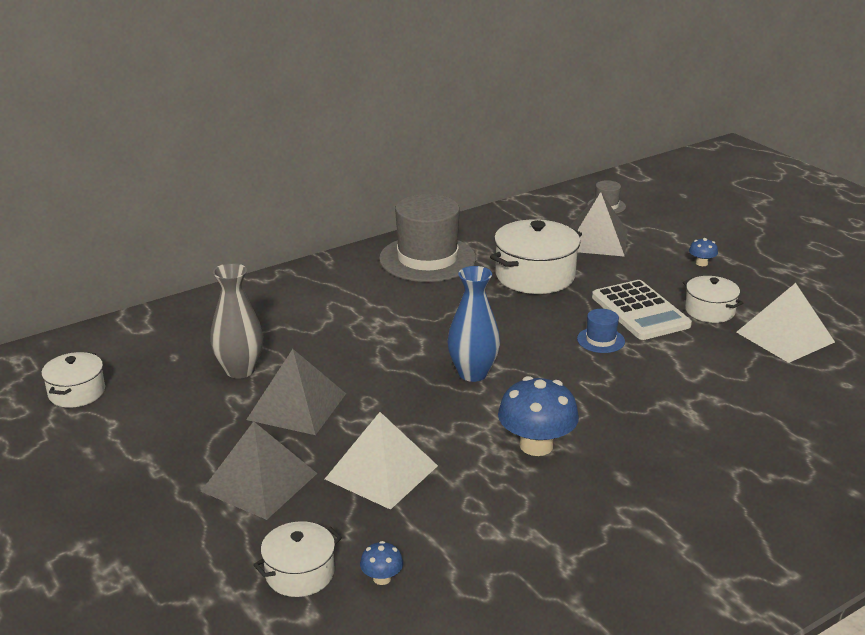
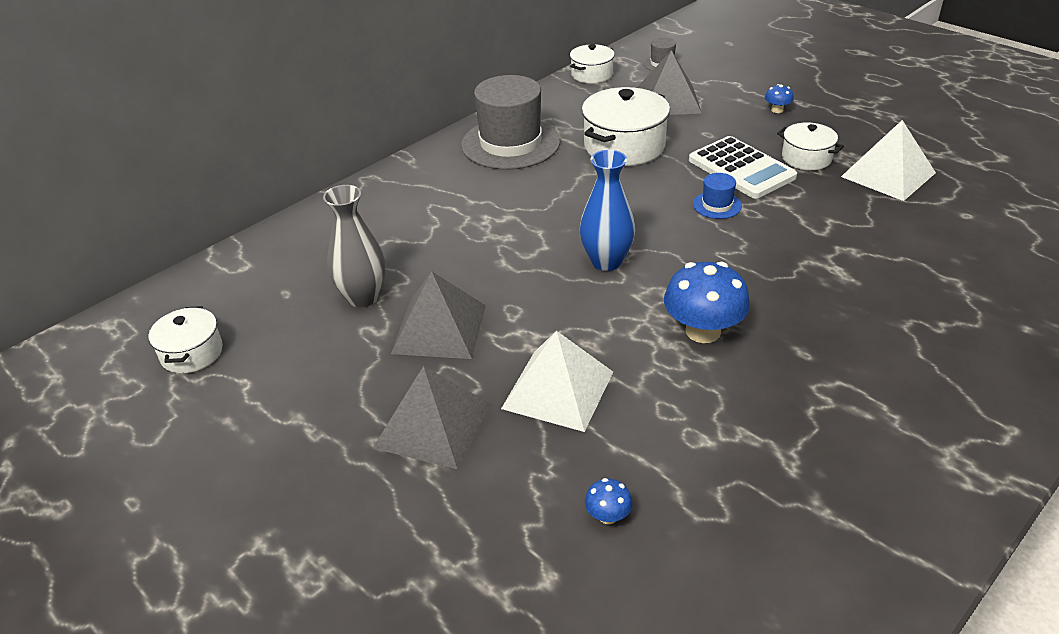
camera: 10 degrees left, 10 degrees up
(300, 573) = (518, 527): white pot -> white pot (592, 74)

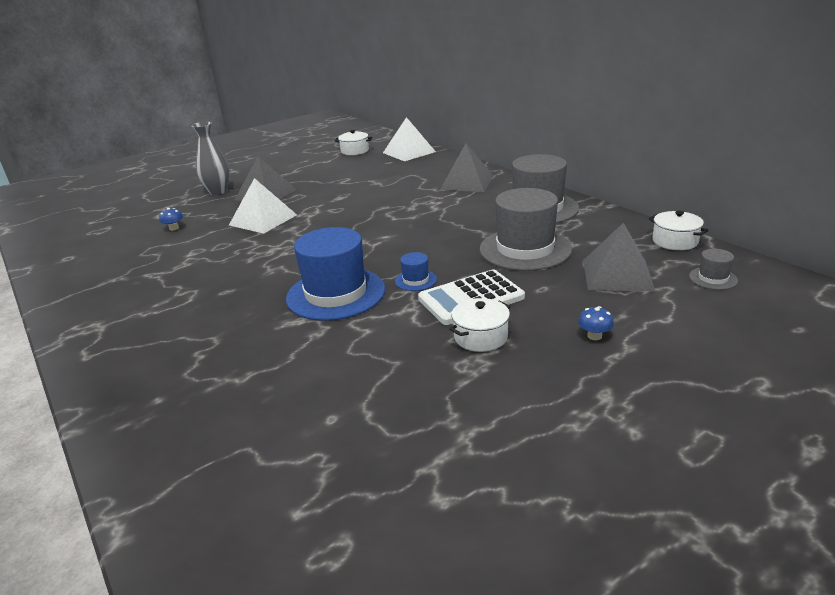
camera: 100 degrees right, 10 degrees down
(363, 297) = (373, 177): grey vase -> grey vase (218, 191)
(439, 329) = (334, 193): grey pyramid -> grey pyramid (467, 182)
(606, 261) = (366, 236): blue vase -> none
(624, 146) = (525, 249): white pot -> grey hat
(703, 331) = (274, 260): blue mushroom -> none
(768, 255) = (336, 294): none -> blue hat
(888, 174) = (431, 384): white pyramid -> white pyramid (409, 152)

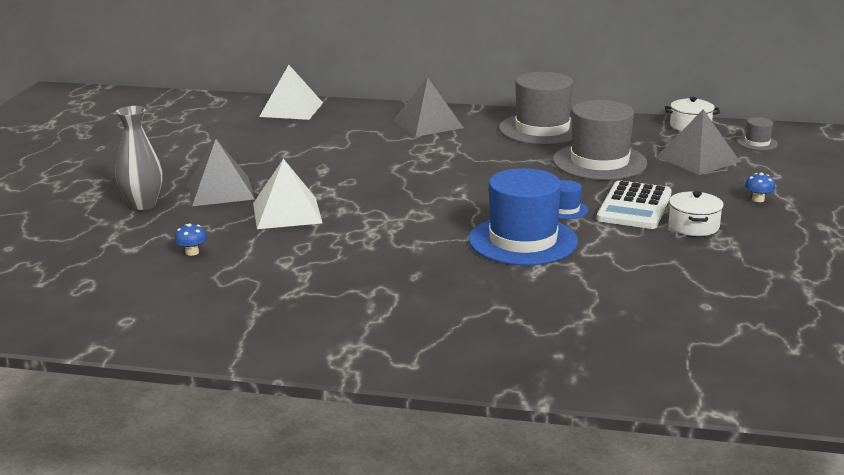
camera: 45 degrees left, 5 degrees down
(355, 151) = (217, 122): white pot -> none

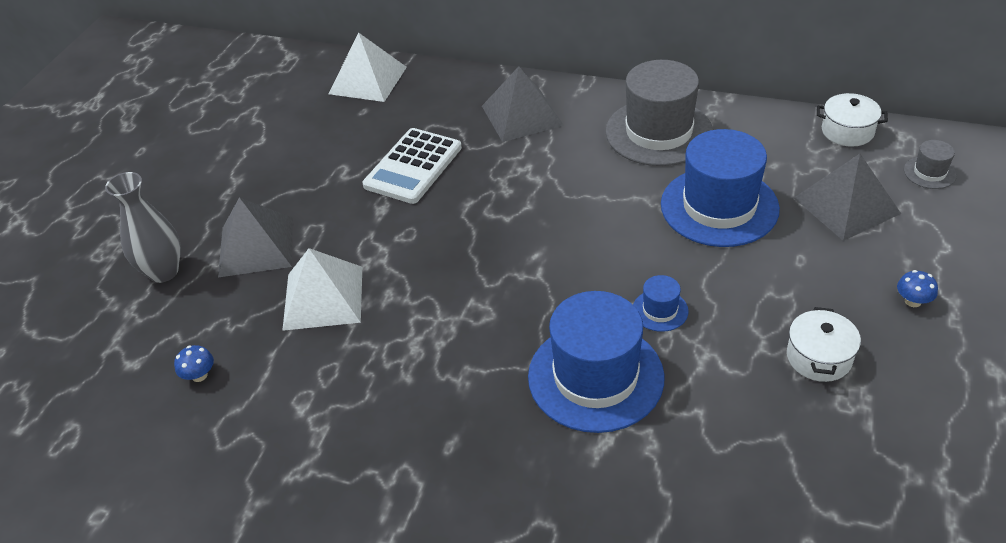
camera: 10 degrees right, 20 degrees up
(599, 162) = (719, 206): grey hat -> blue hat
(634, 206) = (748, 308): white calculator -> white calculator (413, 166)

